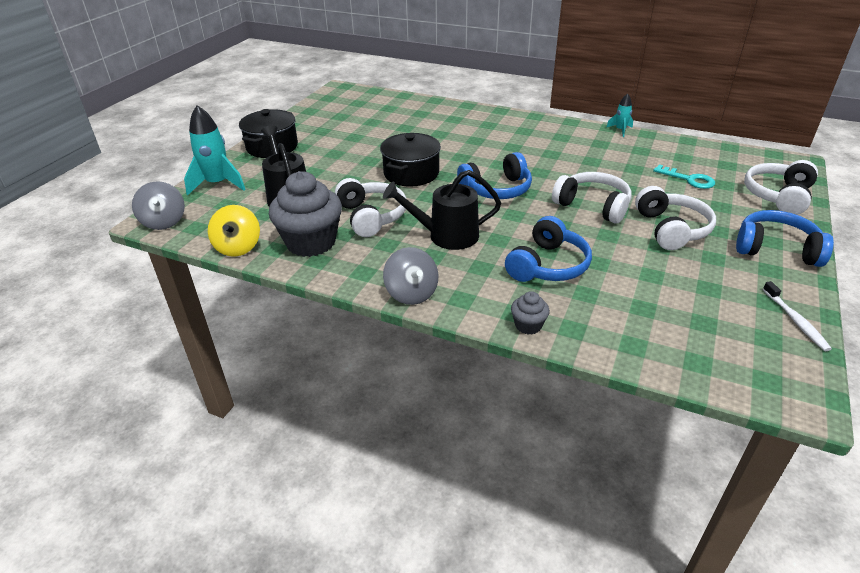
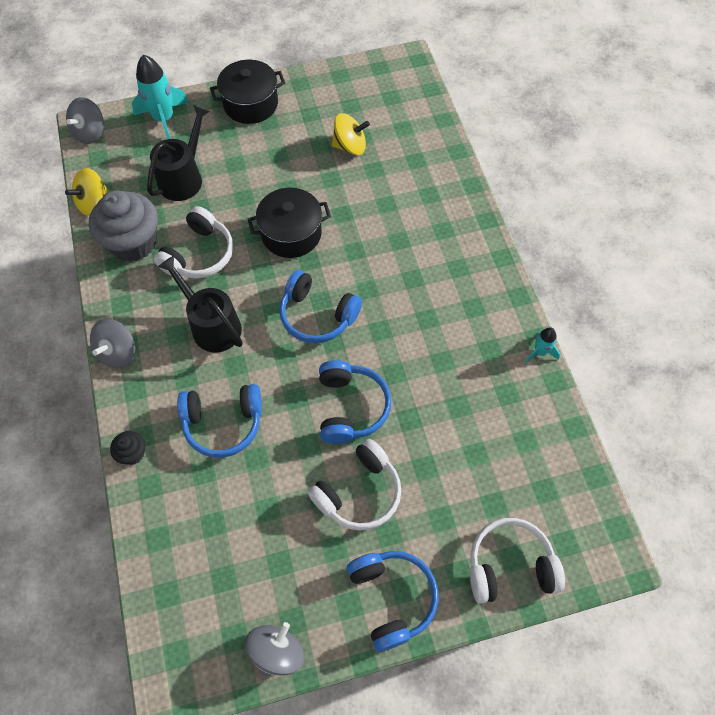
camera: 50 degrees right, 25 degrees up
(373, 128) = (350, 146): none -> yellow spinning top
(528, 325) = (132, 453): grey cupcake -> black cupcake
(593, 206) = (350, 407): white headphones -> blue headphones
(689, 179) = (476, 466): turquoise key -> none
(795, 321) = (277, 651): white toothbrush -> grey spinning top

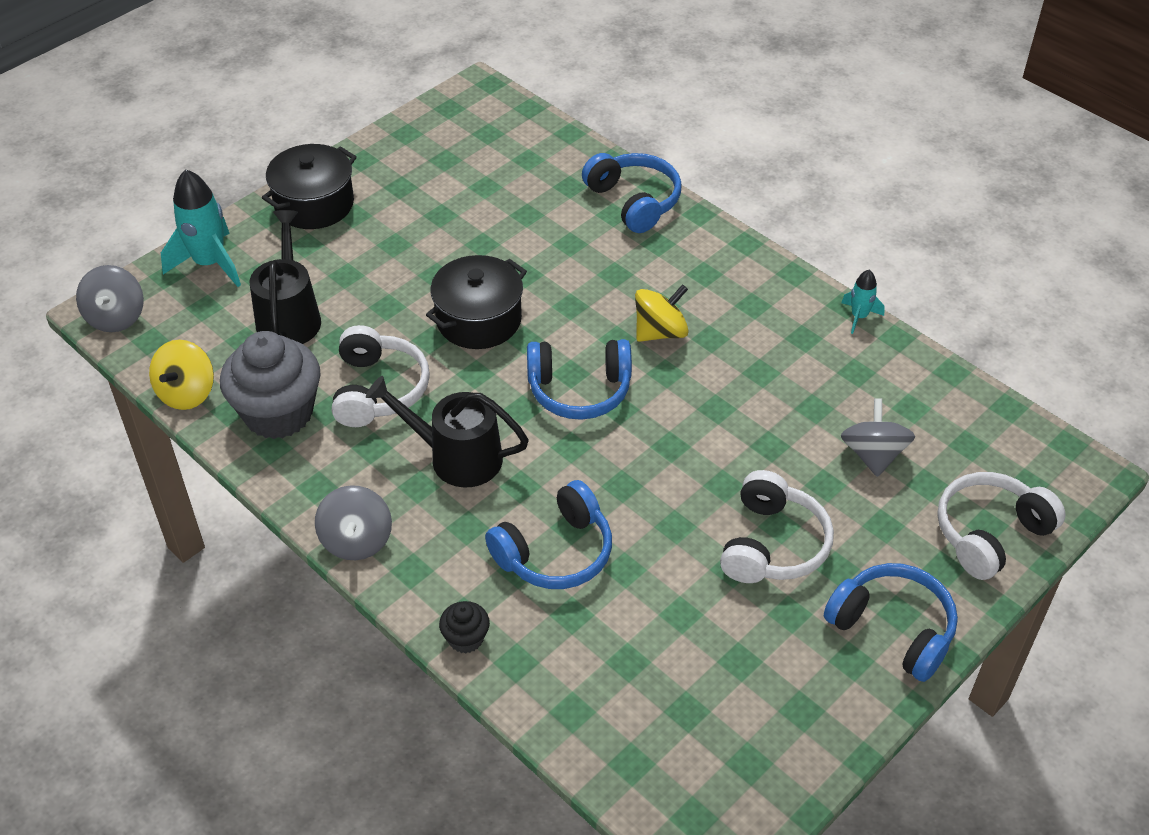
camera: 30 degrees left, 15 degrees down
(277, 651) = (809, 750): grey spinning top -> grey spinning top (873, 455)
(350, 146) = (478, 202): yellow spinning top -> yellow spinning top (660, 332)
(350, 407) = (694, 465): blue headphones -> blue headphones (634, 201)

